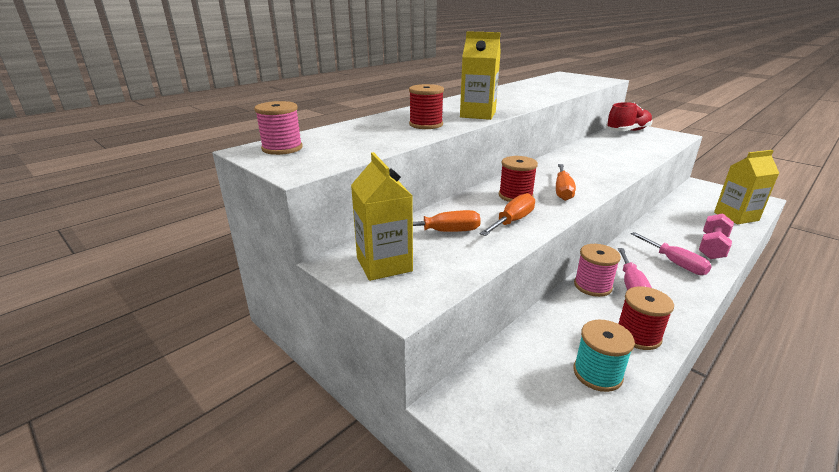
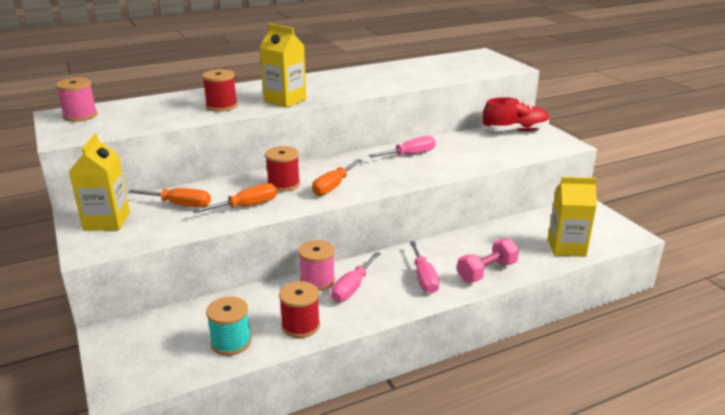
camera: 20 degrees right, 0 degrees up
(582, 157) = (410, 155): none -> pink screwdriver

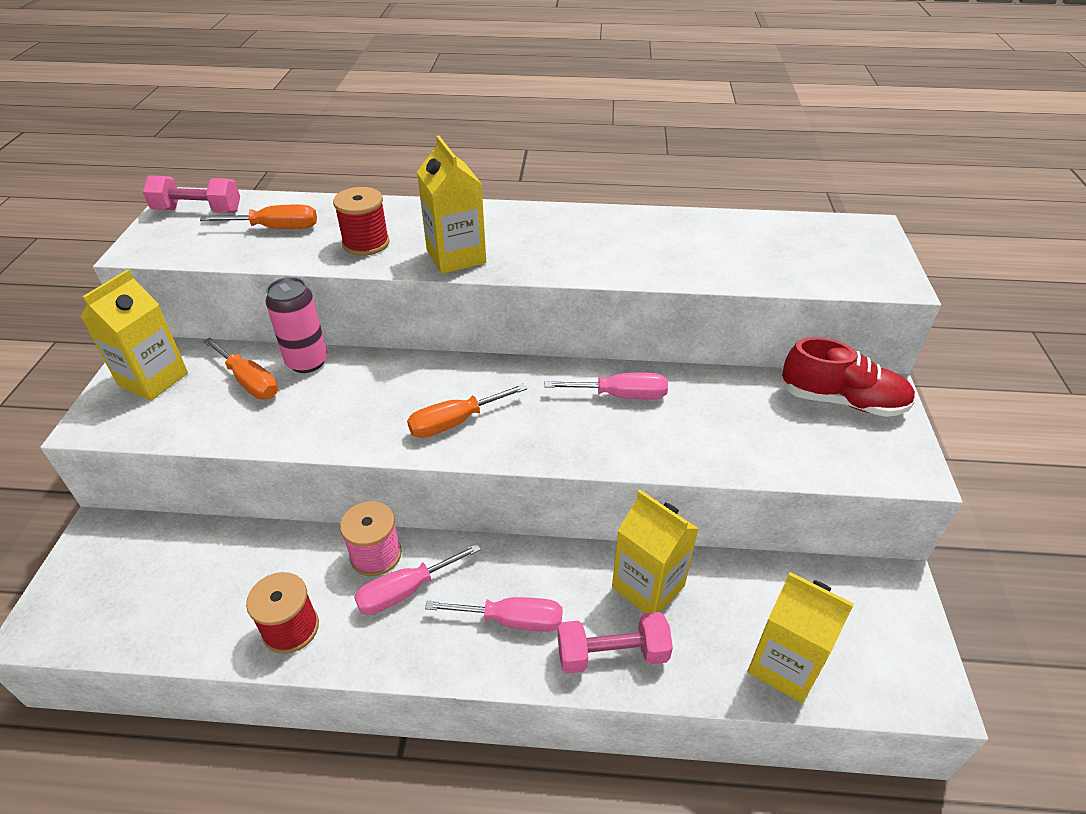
camera: 30 degrees right, 15 degrees up
(80, 116) = (198, 211): pink spool -> pink dumbbell
(208, 187) = (307, 362): none -> pink can
(231, 342) = (196, 614): turquoise spool -> none
(247, 206) = (318, 417): orange screwdriver -> orange screwdriver (276, 228)
(283, 184) = (398, 391): red spool -> none
(424, 278) = (512, 620): pink screwdriver -> pink screwdriver turned 105 degrees counterclockwise
(478, 243) = (648, 586): none -> yellow carton

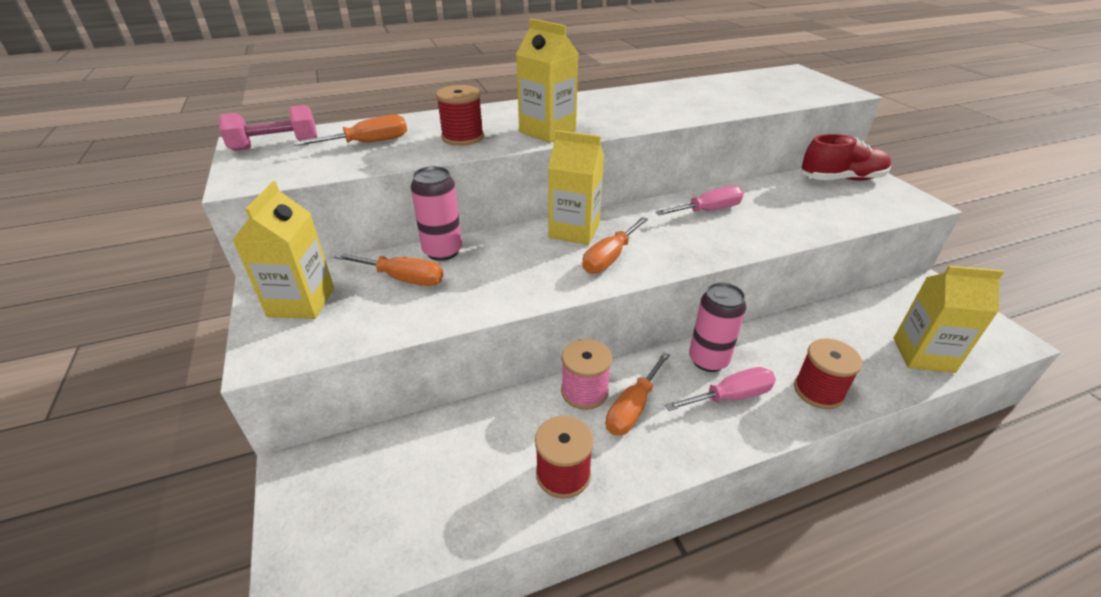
camera: 25 degrees left, 5 degrees down
(405, 591) = (633, 408): pink screwdriver -> orange screwdriver
(526, 570) = (708, 360): none -> pink can
(612, 654) = (818, 391): pink dumbbell -> red spool
(648, 586) = (797, 340): yellow carton -> yellow carton (574, 231)

